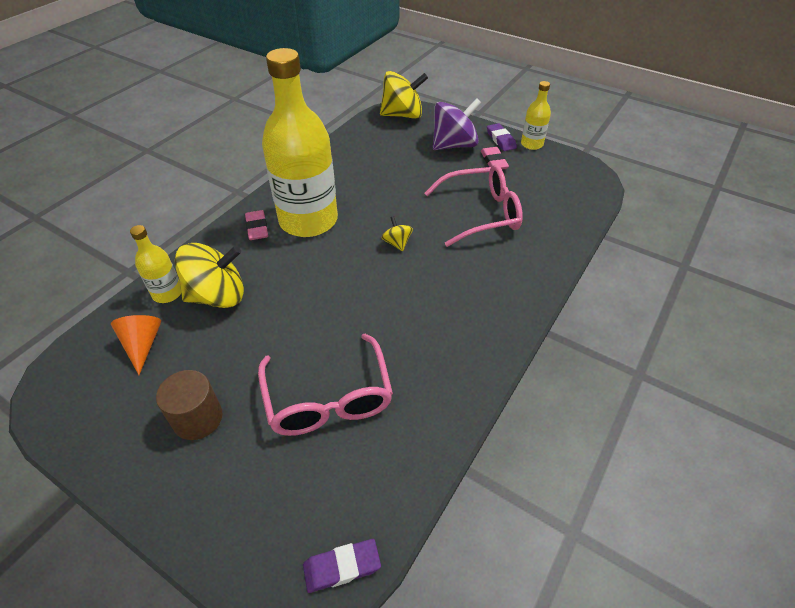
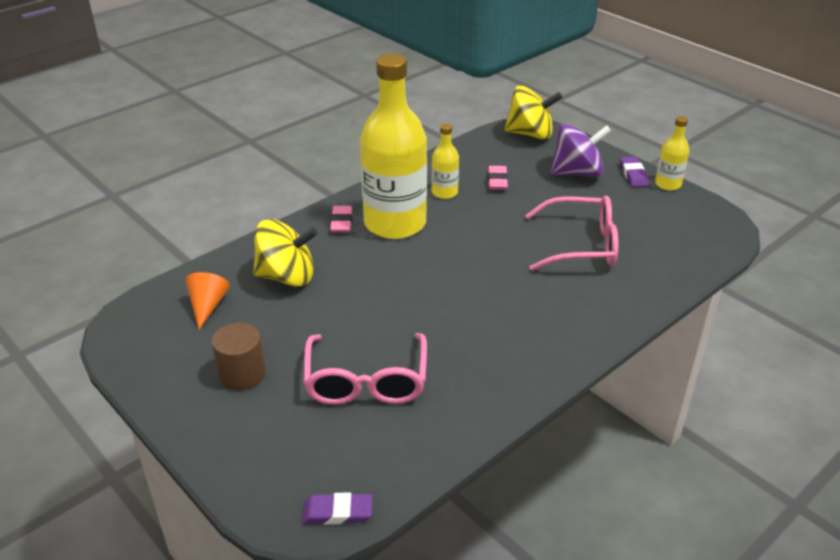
camera: 15 degrees right, 10 degrees down
(167, 293) = (240, 266): yellow bottle -> yellow bottle (444, 192)
(397, 243) = (480, 259): yellow spinning top -> none
(493, 161) = (616, 196): pink eraser -> pink eraser (497, 181)

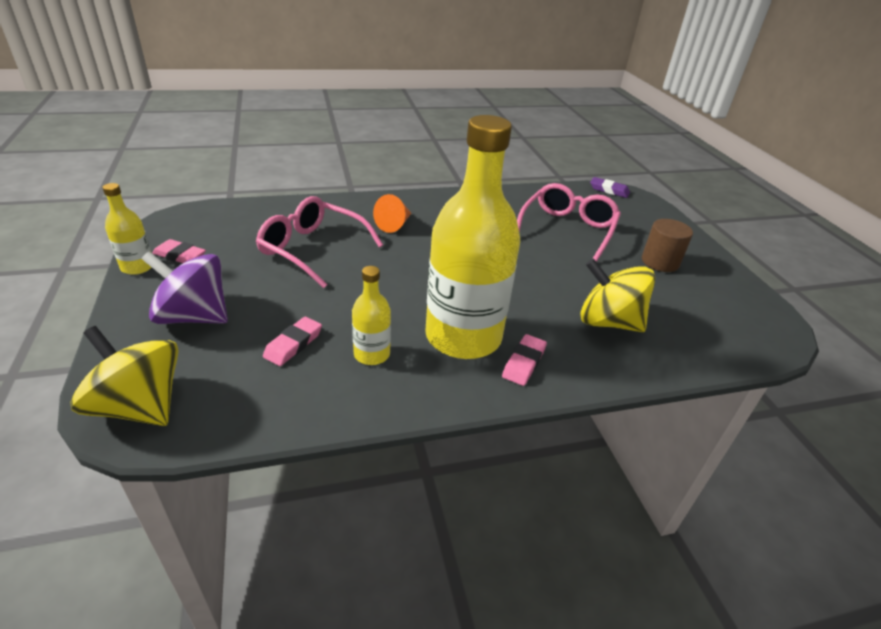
camera: 155 degrees left, 0 degrees up
(208, 306) = (693, 322): orange cone -> orange cone (394, 224)
(633, 174) = (145, 290): purple eraser -> none
(660, 201) = (180, 255): none -> pink eraser

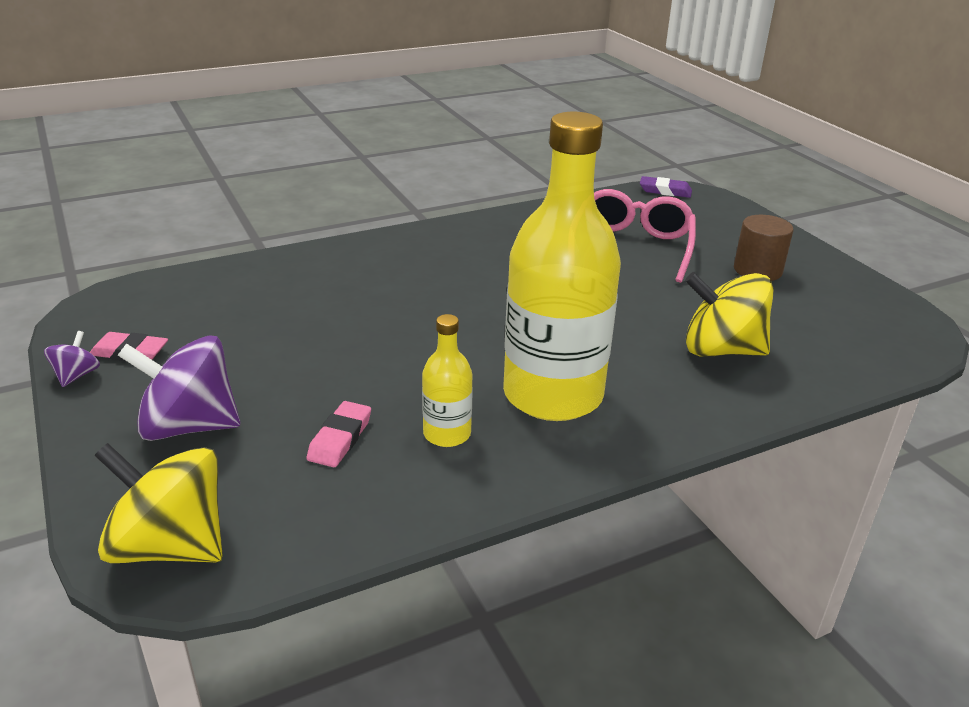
camera: 10 degrees left, 5 degrees down
(137, 267) = (76, 375): yellow bottle -> purple spinning top
(312, 249) = (310, 318): pink glasses -> none
(394, 224) = (407, 271): orange cone -> none
(524, 363) = (639, 413): pink eraser -> none

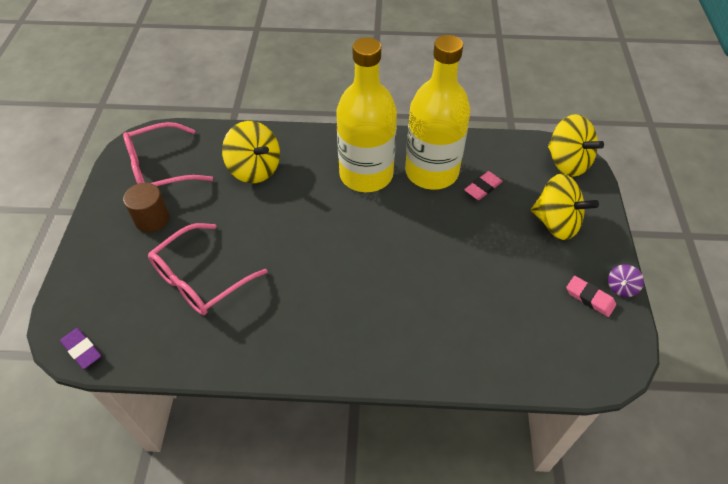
camera: 150 degrees left, 20 degrees up
(189, 426) = (556, 223): purple spinning top -> yellow spinning top
(447, 434) = (431, 172): yellow bottle -> yellow bottle, size x2.23
(838, 313) = (160, 168): none -> pink glasses

